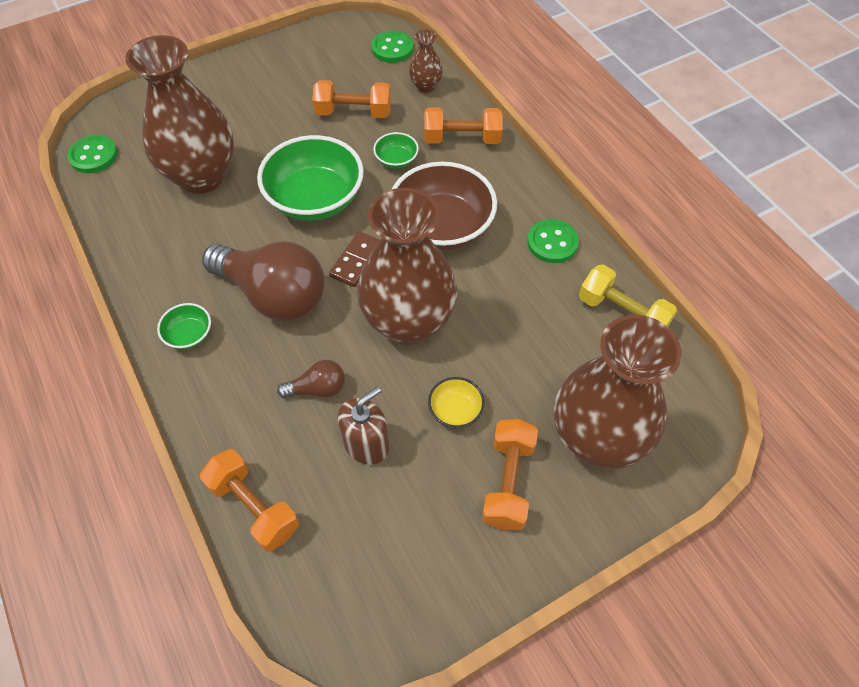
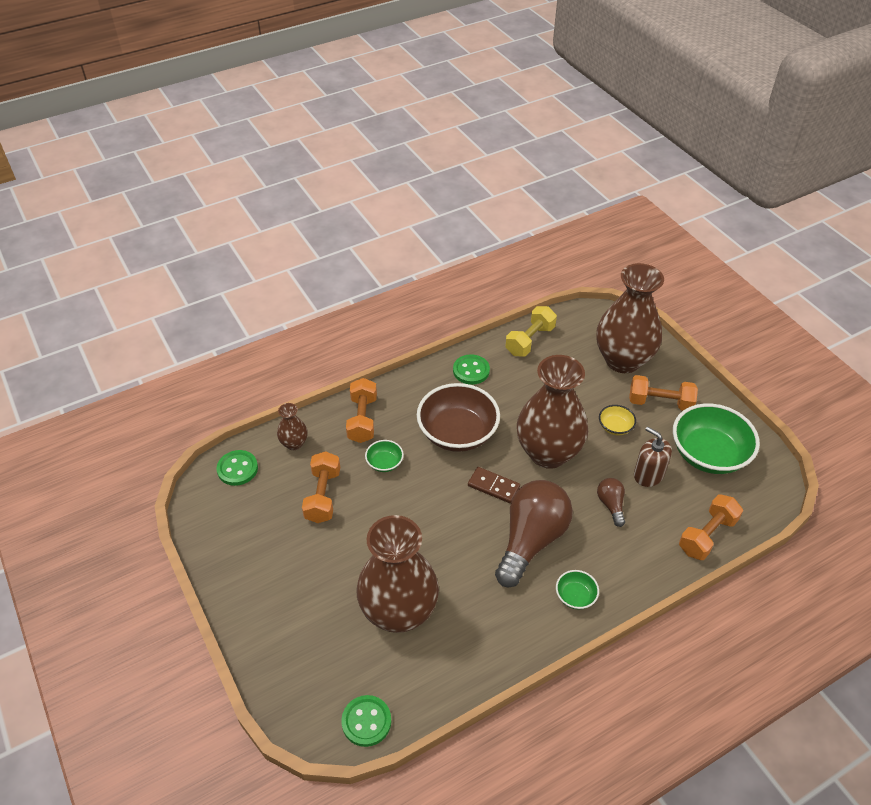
camera: 90 degrees left, 10 degrees down
(315, 199) = (428, 518): green bowl -> green bowl (708, 454)

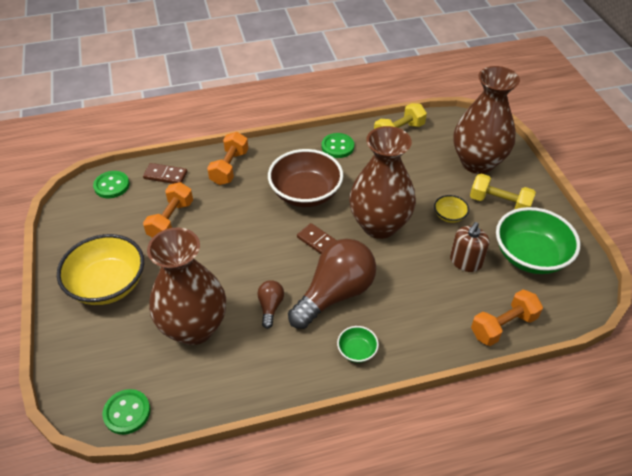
camera: 15 degrees right, 0 degrees up
(284, 586) = (108, 285): none -> yellow bowl
(294, 443) = (165, 175): brown vase -> brown domino
(384, 463) = (233, 205): green bowl -> none
(611, 505) = (420, 280): brown light bulb -> brown light bulb (270, 307)
(648, 474) = (465, 261): brown soap dispenser -> brown soap dispenser turned 120 degrees counterclockwise
(660, 403) = (499, 203): orange dumbbell -> yellow dumbbell

